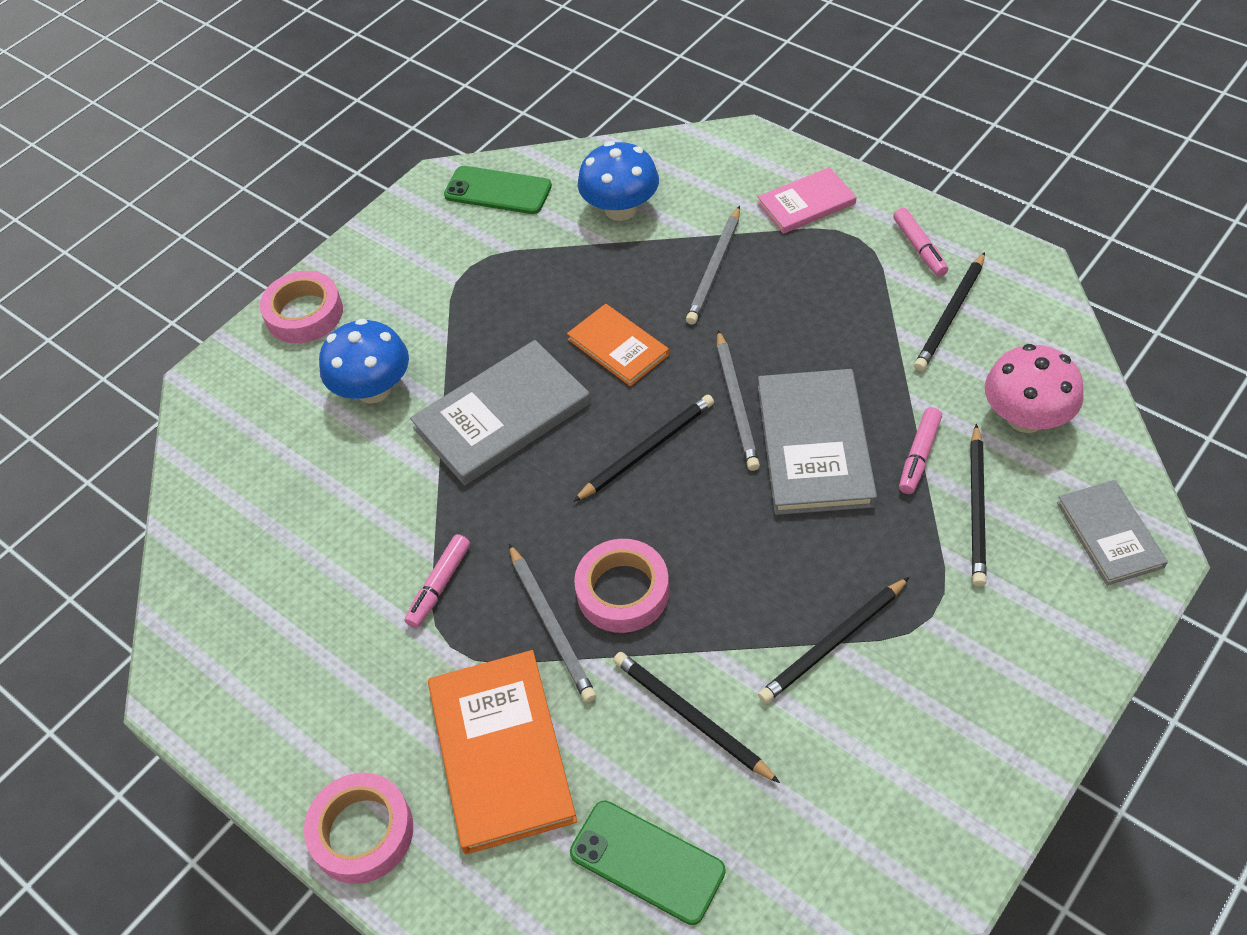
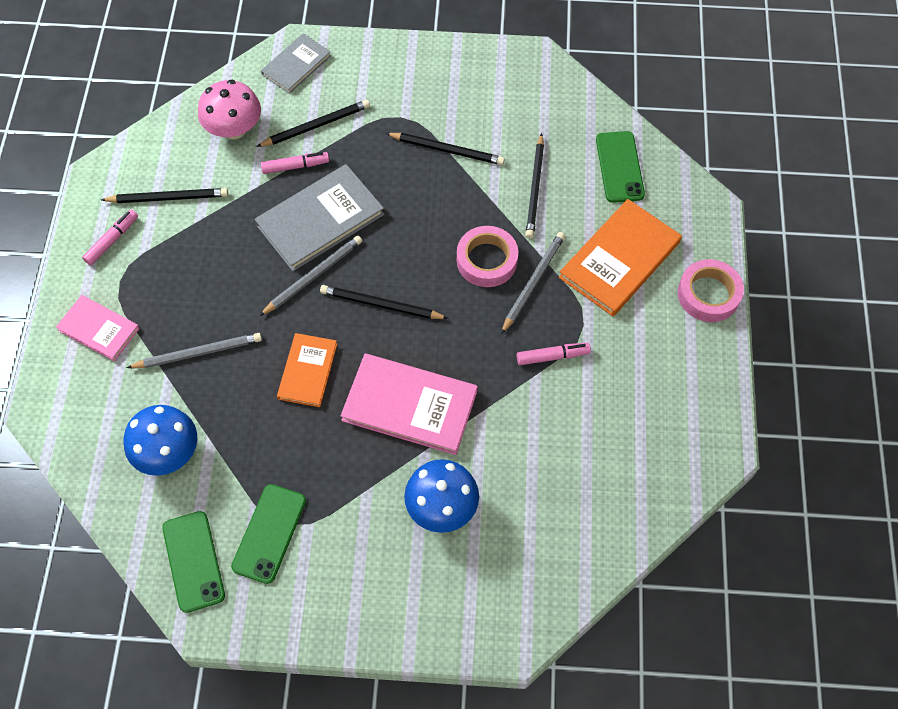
camera: 130 degrees left, 10 degrees up
(304, 313) = (407, 616): pink tape -> none
(473, 250) = (269, 533): none -> green phone
(502, 416) = (410, 405): grey book -> pink book

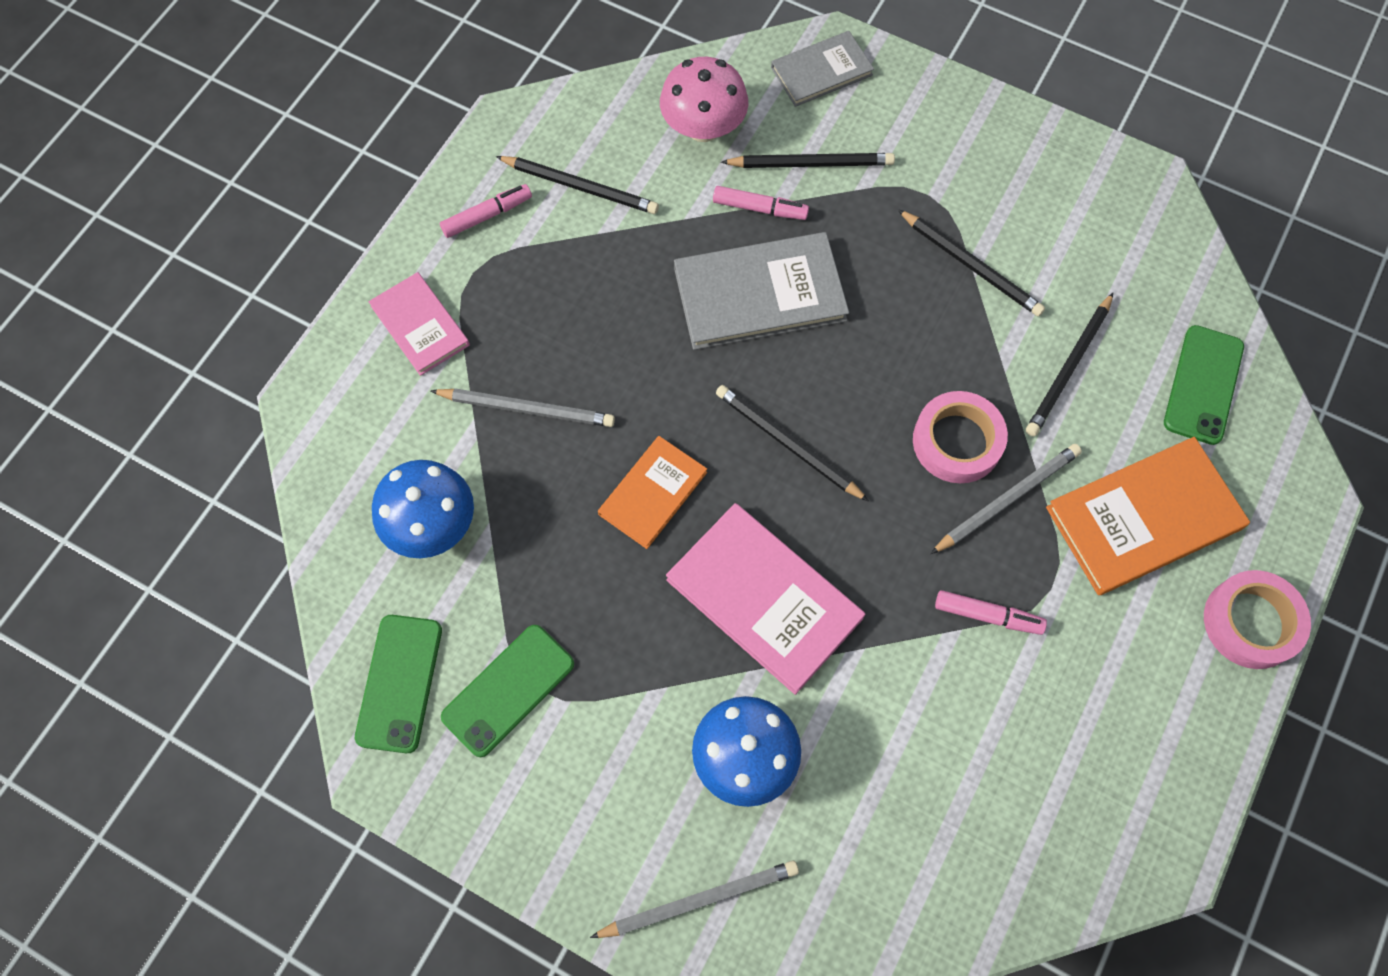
camera: 25 degrees right, 5 degrees up
(313, 276) = (717, 367): grey pencil -> grey pencil (699, 899)

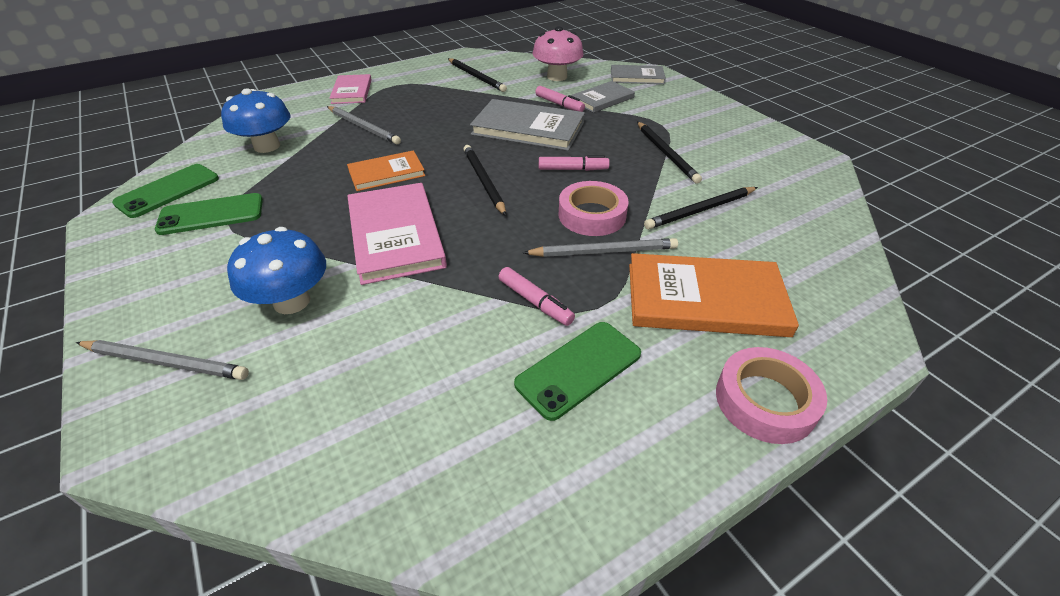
camera: 30 degrees right, 25 degrees down
(487, 216) = (424, 73): pink marker -> pink marker (573, 169)
(811, 163) = (602, 99): black pencil -> grey book
(1203, 385) = (804, 250): green phone -> green phone (579, 369)

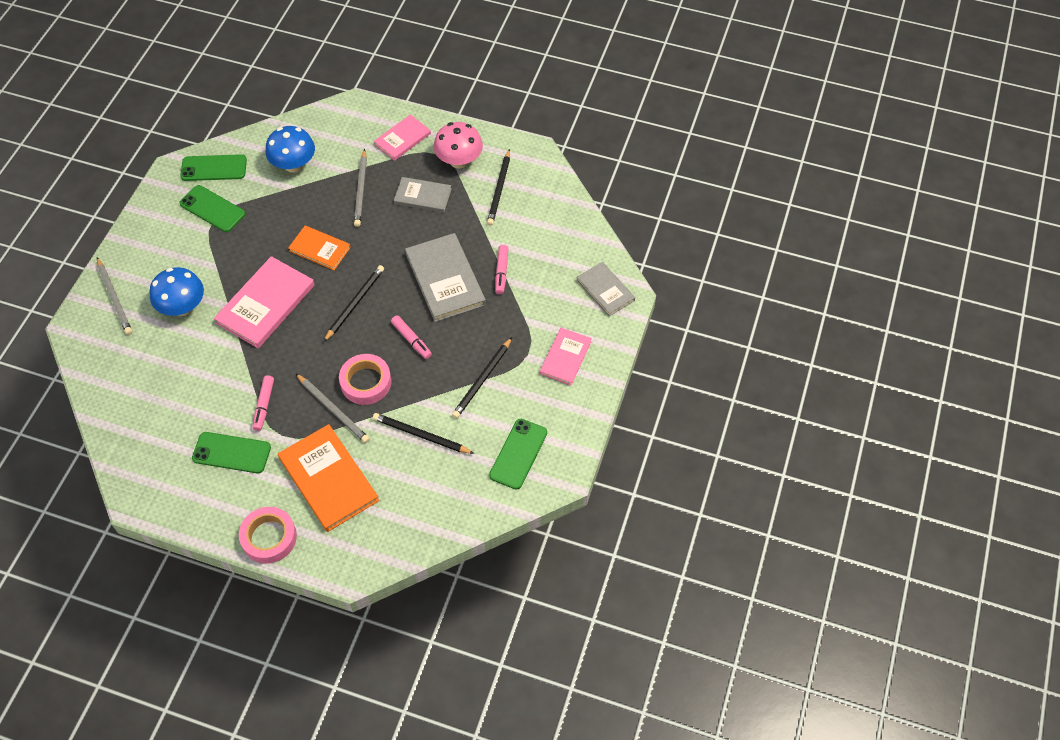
camera: 50 degrees right, 15 degrees up
(557, 77) = (551, 238): pink mushroom -> pink mushroom (459, 160)
(602, 99) = (537, 293): grey book -> grey book (423, 196)
(685, 112) = (565, 357): none -> pink book
(775, 169) = (518, 454): none -> green phone

